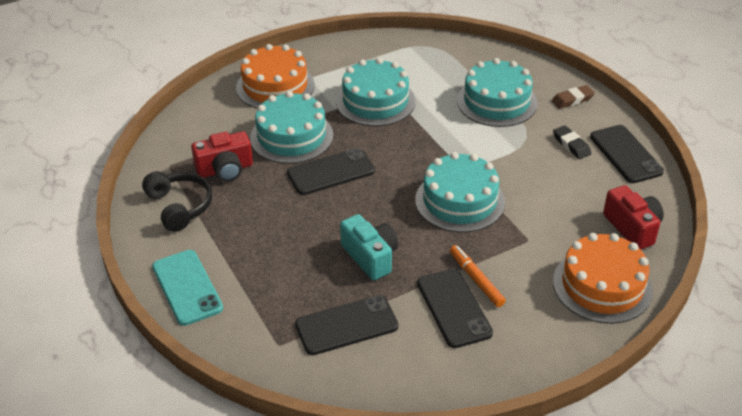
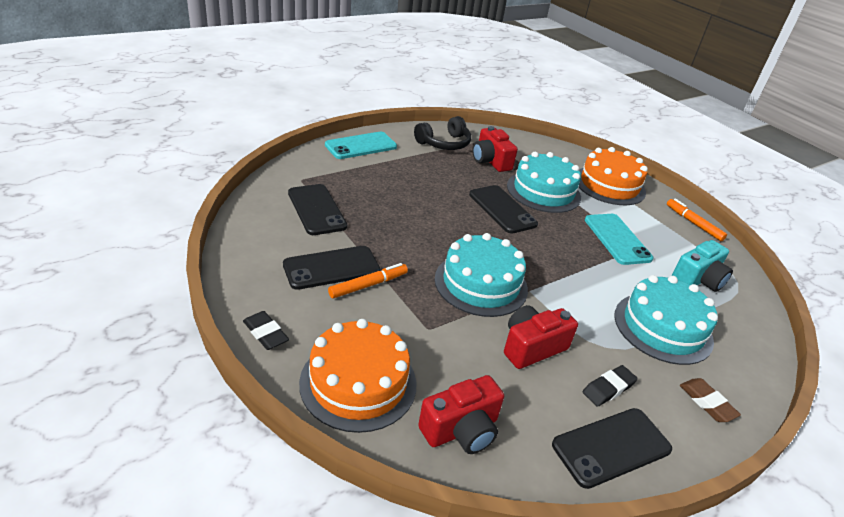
camera: 80 degrees right, 5 degrees down
(343, 47) = (693, 223): none -> orange marker
(370, 257) = (396, 225): turquoise camera -> turquoise camera (698, 280)
(375, 101) = (617, 239): turquoise cake -> turquoise phone
(536, 179) = (532, 347): none -> red camera
(559, 351) = (265, 333): none -> black eraser

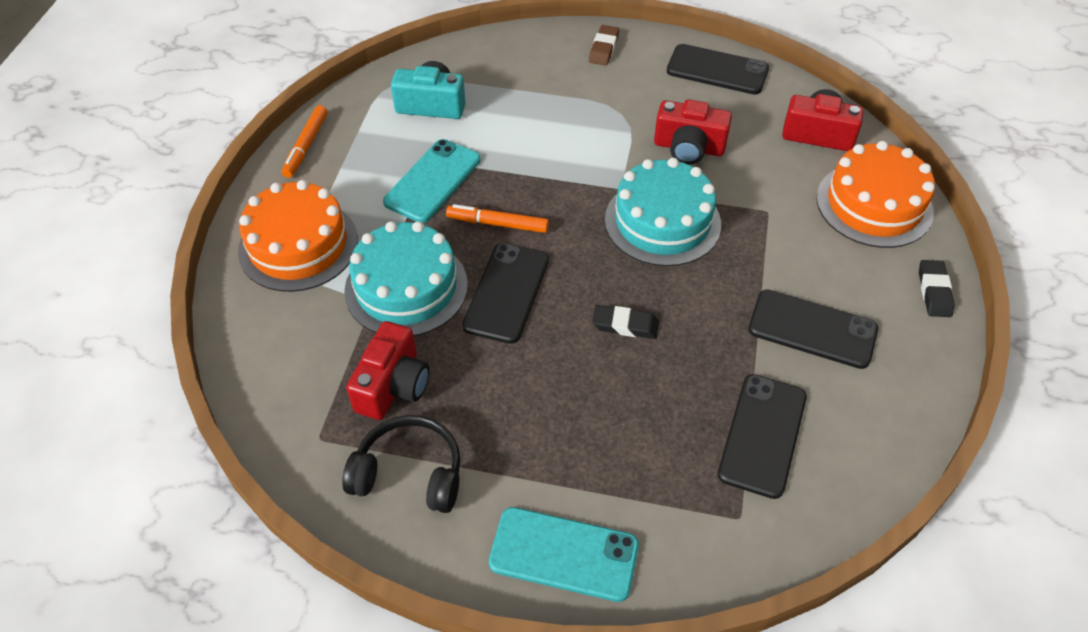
camera: 130 degrees left, 15 degrees up
(368, 285) = (787, 285): orange marker -> orange marker (497, 224)
(608, 388) = (666, 93): black eraser -> black eraser (625, 325)
(663, 327) = (545, 97): turquoise cake -> none

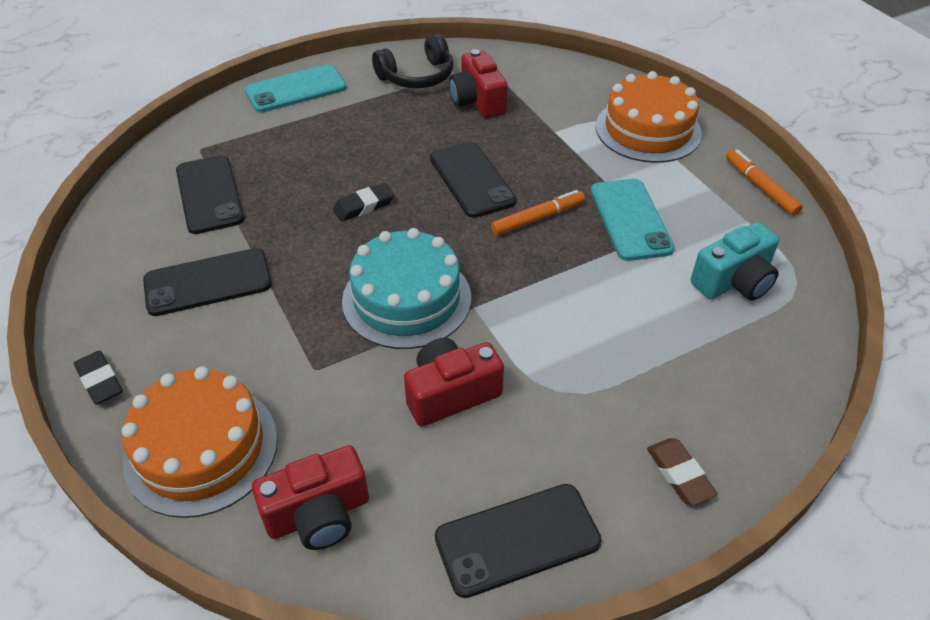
camera: 140 degrees right, 5 degrees down
(406, 287) = (542, 146): turquoise cake -> none

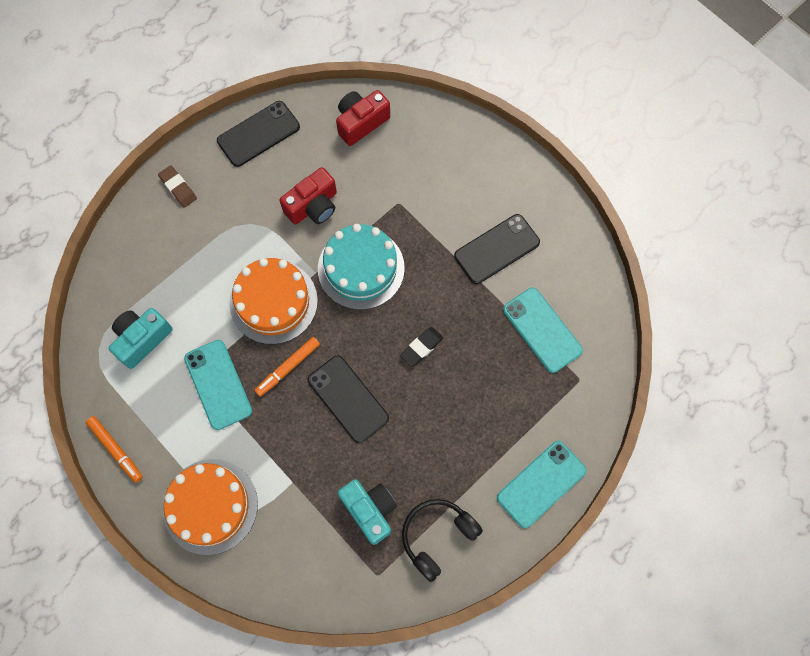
camera: 165 degrees right, 25 degrees up
(100, 381) = (518, 165): black eraser -> none
(201, 449) = (438, 140): orange cake -> orange cake (273, 302)
(209, 194) = (542, 330): black phone -> turquoise phone
(477, 101) = (370, 510): red camera -> turquoise camera

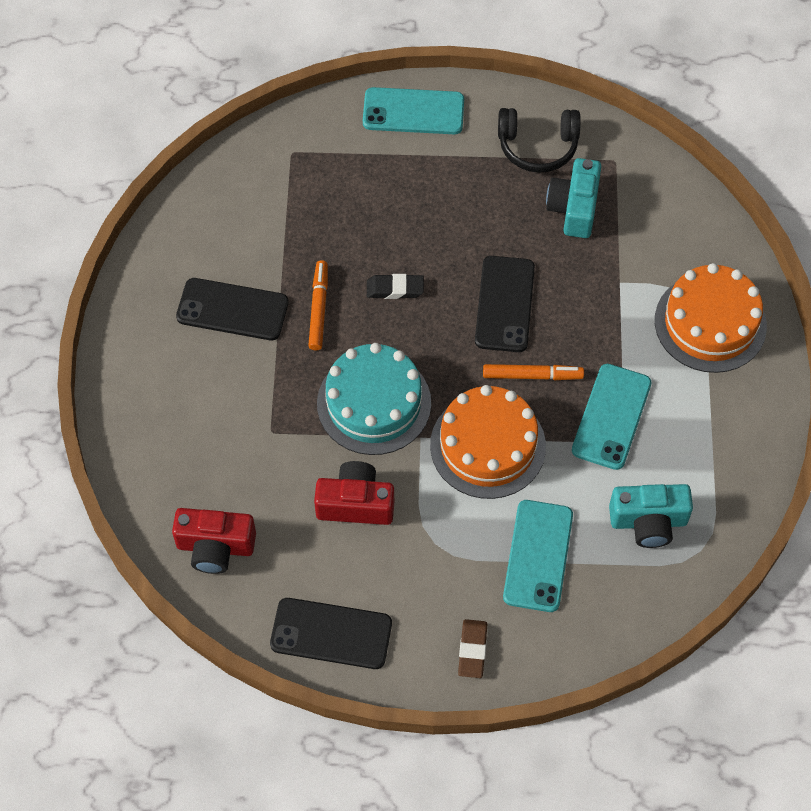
camera: 135 degrees left, 10 degrees down
(116, 450) = (758, 441): orange marker -> orange marker (318, 308)
(542, 330) = (275, 213): turquoise phone -> turquoise phone (538, 556)

